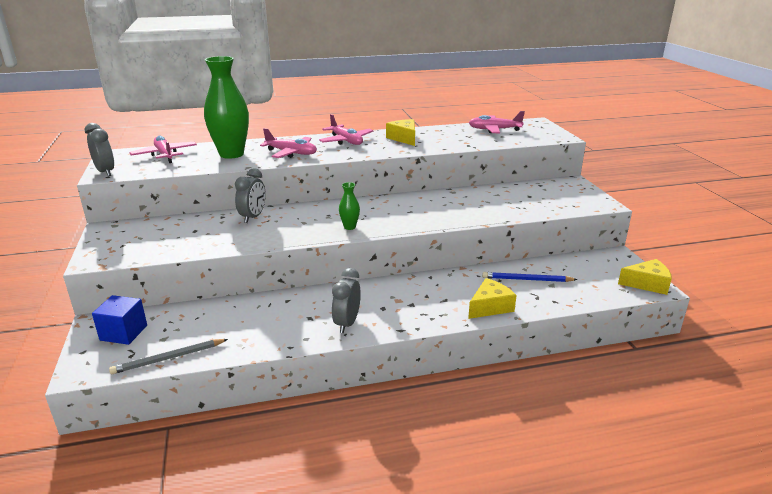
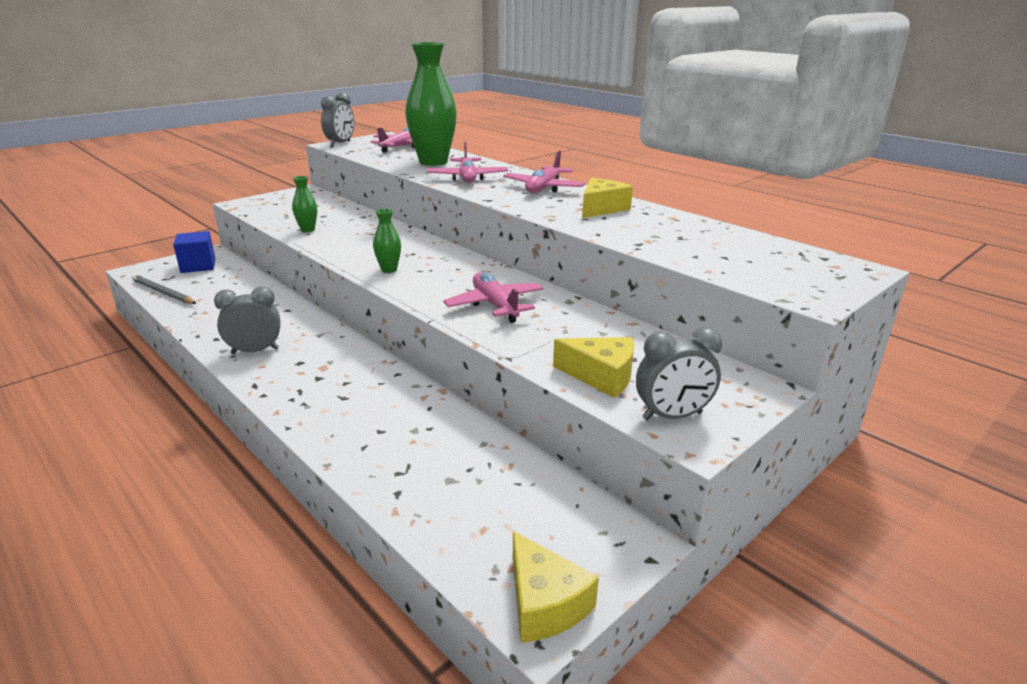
camera: 60 degrees right, 0 degrees up
(222, 241) = (307, 230): none -> green vase
(253, 217) = (373, 226): grey clock -> grey clock (672, 416)
(490, 307) = (344, 436): yellow cheese -> yellow cheese (601, 376)
(494, 130) = (746, 247): pink plane -> pink plane (495, 305)
(527, 279) = (449, 452): blue pencil -> none

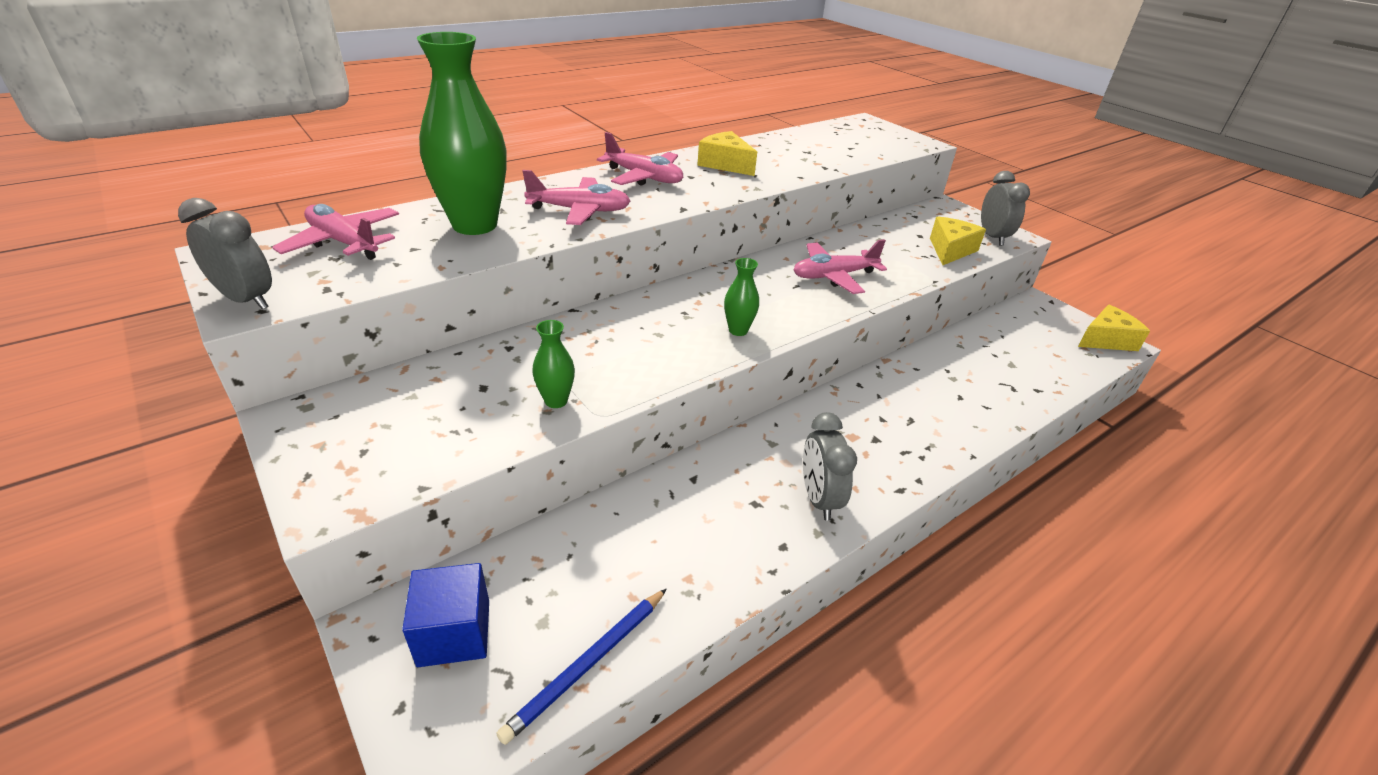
camera: 85 degrees left, 10 degrees up
(163, 292) = (588, 664): grey pencil -> blue pencil

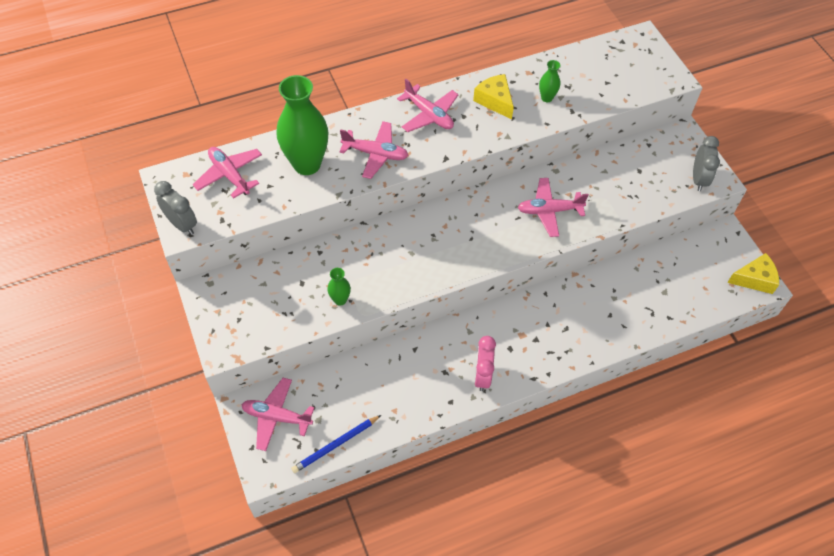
camera: 15 degrees right, 20 degrees up
(454, 633) = (277, 417): blue cube -> pink plane
(738, 330) = (462, 257): green vase -> green vase (546, 98)
(818, 499) = (482, 375): grey clock -> pink clock
(950, 250) = (654, 191): yellow cheese -> none

